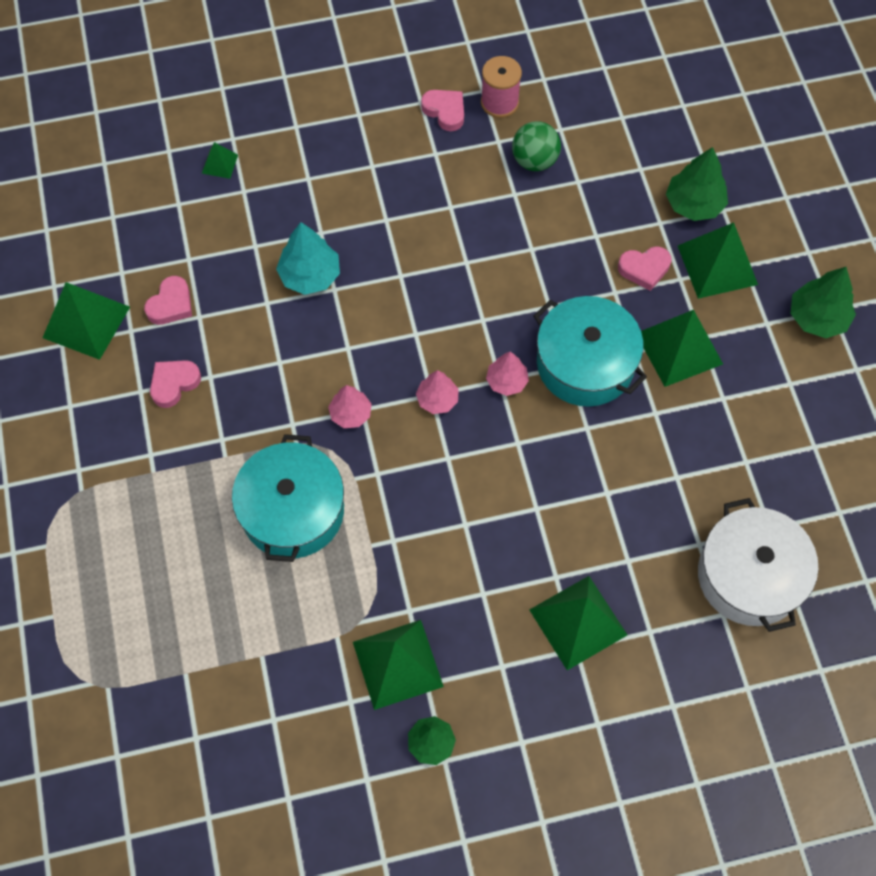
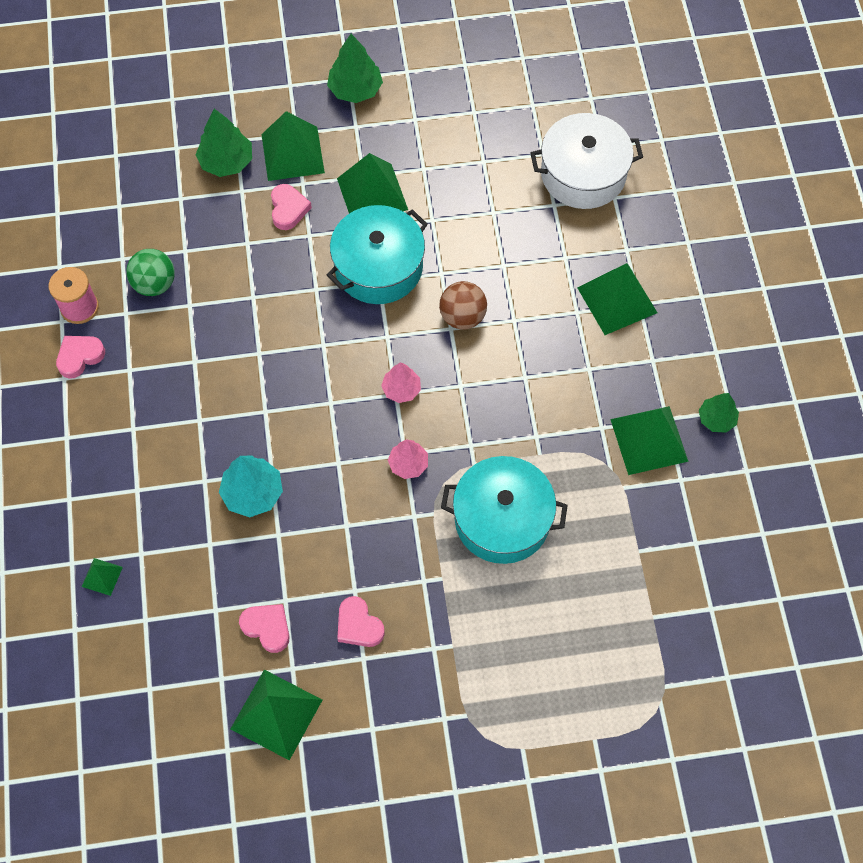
camera: 85 degrees left, 0 degrees up
(506, 381) = (389, 331): pink tree -> none
(534, 454) = (462, 316): none -> brown ball

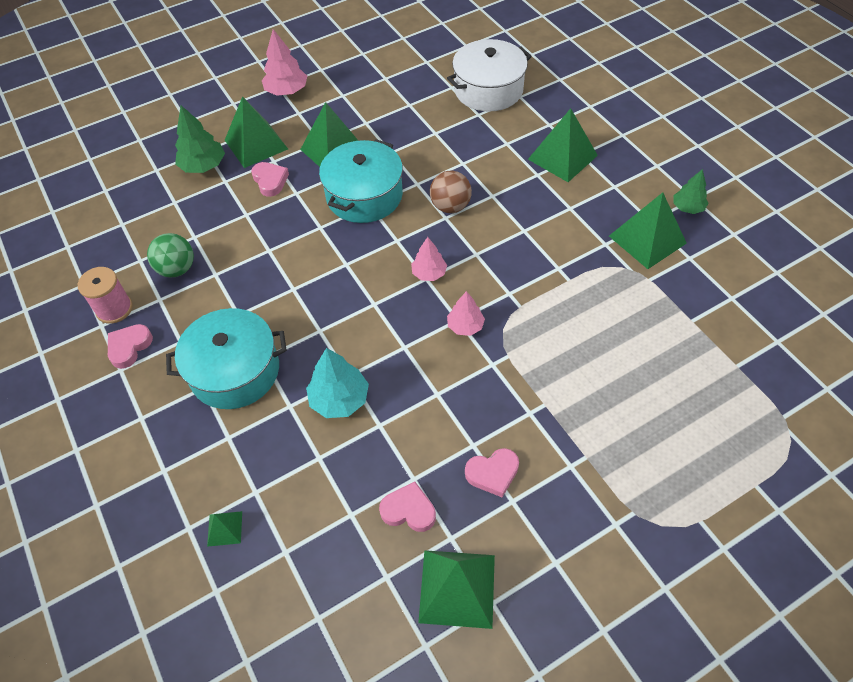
camera: 20 degrees left, 10 degrees down
(355, 89) = (287, 91): green tree -> pink tree
(358, 625) = (493, 473): pink heart -> pink heart turned 45 degrees counterclockwise
(502, 519) = (568, 338): turquoise pot -> turquoise pot (235, 371)

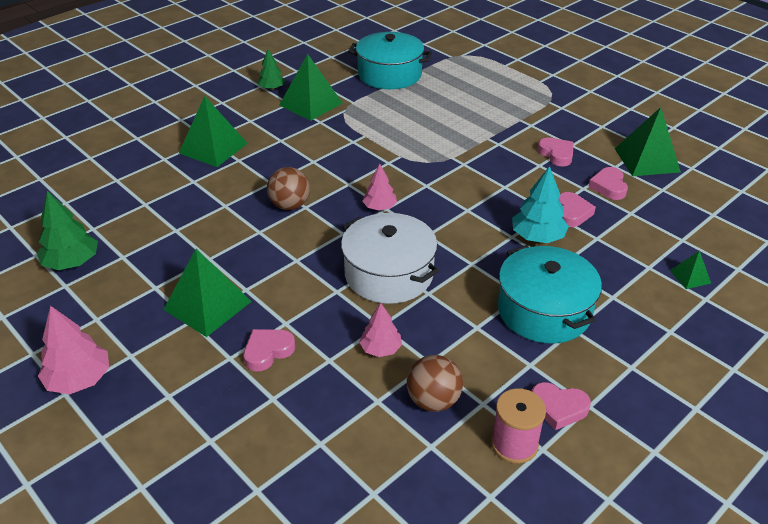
camera: 105 degrees left, 15 degrees down
(177, 269) = (433, 400): green ball -> brown ball
(203, 166) = (244, 432): green tree -> green tree (72, 262)
(256, 144) = (197, 384): green pyramid -> none
(364, 196) = (283, 266): turquoise pot -> turquoise pot (389, 74)
(369, 448) = (572, 213): none -> pink heart
(465, 326) = (431, 180): pink tree -> pink tree (380, 349)
(488, 90) = (102, 201): white pot -> white pot (389, 274)

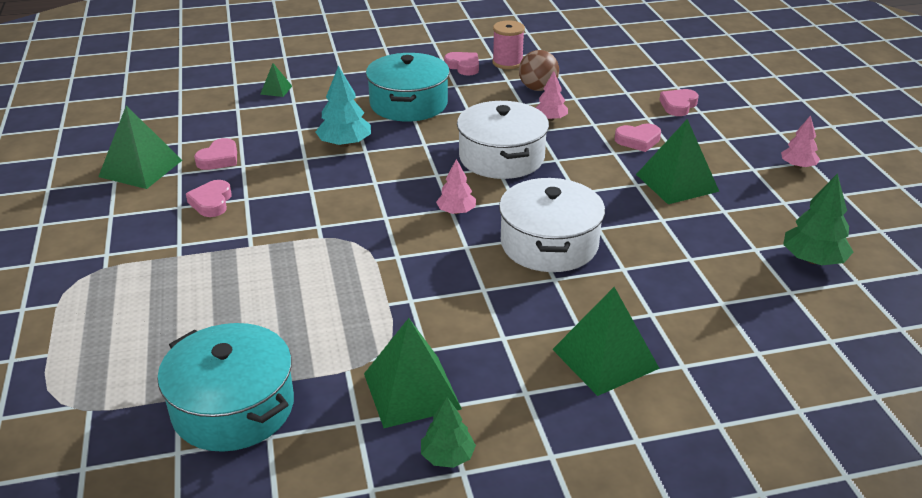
camera: 150 degrees left, 5 degrees down
(79, 379) = (797, 166): pink tree -> pink tree, size x0.65
(290, 205) = (549, 244): brown ball -> white pot
(572, 213) = (287, 150): pink heart -> pink heart (678, 105)

